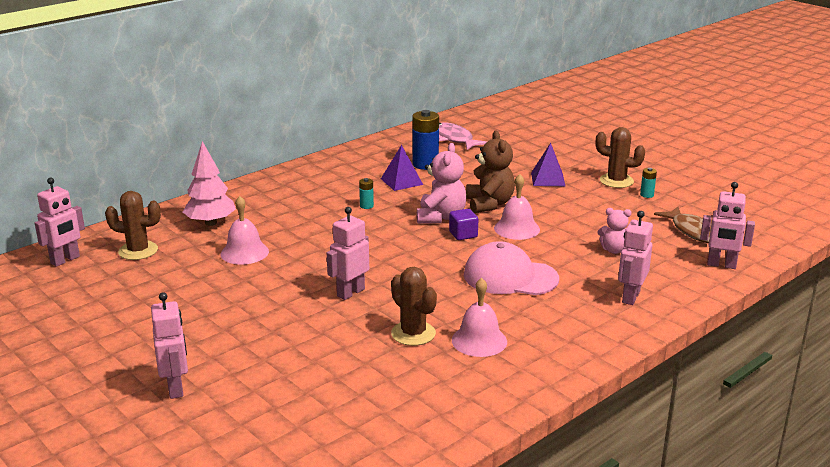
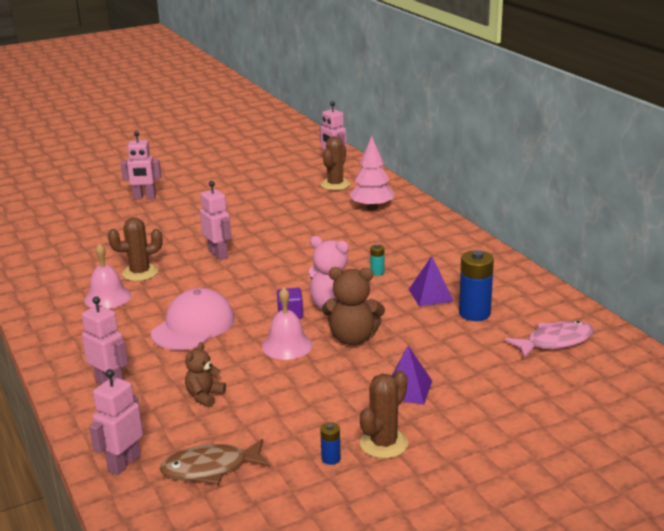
camera: 105 degrees right, 0 degrees up
(244, 252) = (311, 219): pink bell -> none
(614, 250) = (204, 396): pink teddy bear -> brown teddy bear
(646, 195) = (331, 458): turquoise battery -> blue battery

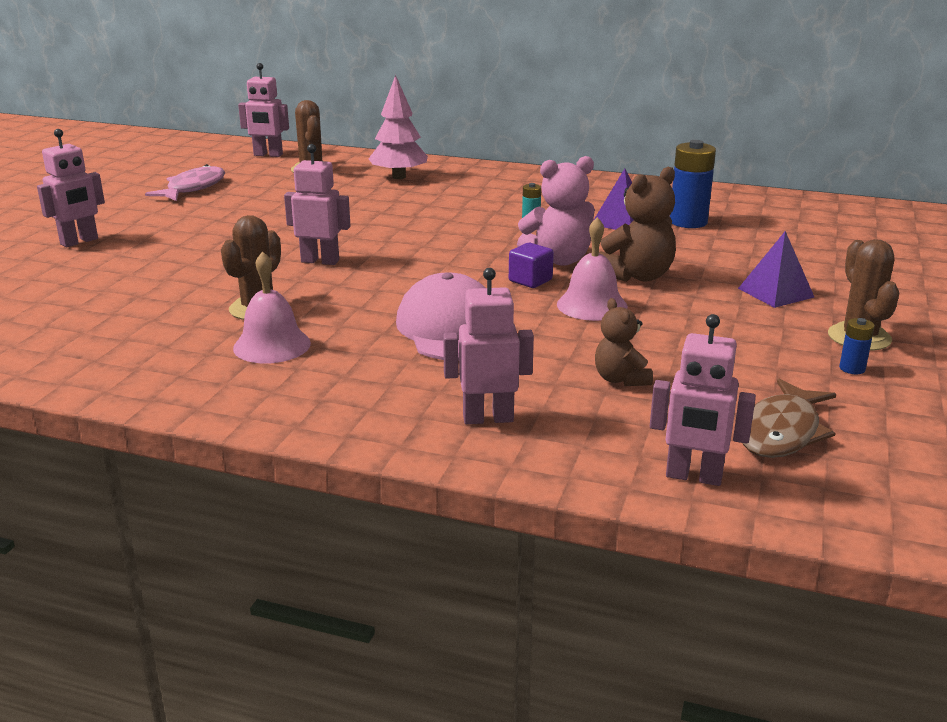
camera: 45 degrees left, 0 degrees up
(124, 463) = (693, 477): pink robot -> pink robot turned 60 degrees counterclockwise
(555, 342) = (791, 219): pink fish -> pink fish (193, 188)

